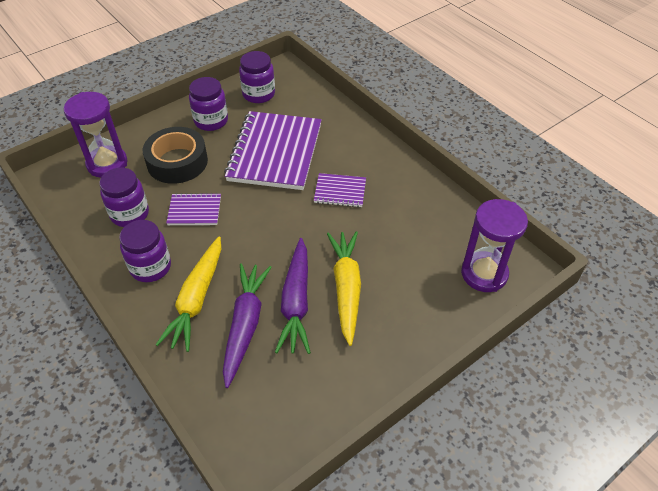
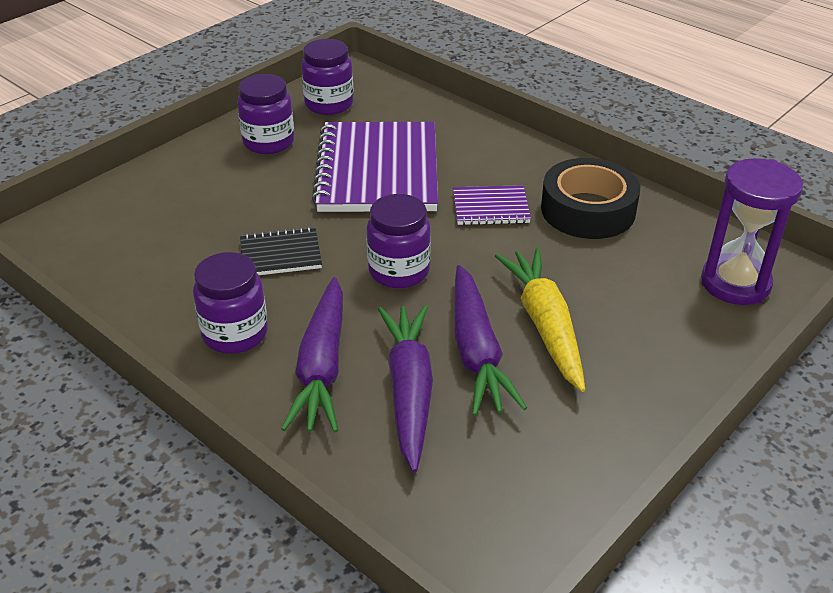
camera: 10 degrees left, 10 degrees down
(107, 164) = (124, 210): purple hourglass -> none
(130, 214) = (180, 269): purple jar -> purple jar (399, 271)
(177, 162) = (233, 197): black tape -> black tape (588, 210)
(194, 211) = (280, 254): purple notebook -> black notebook
(196, 299) = (322, 367): yellow carrot -> purple carrot

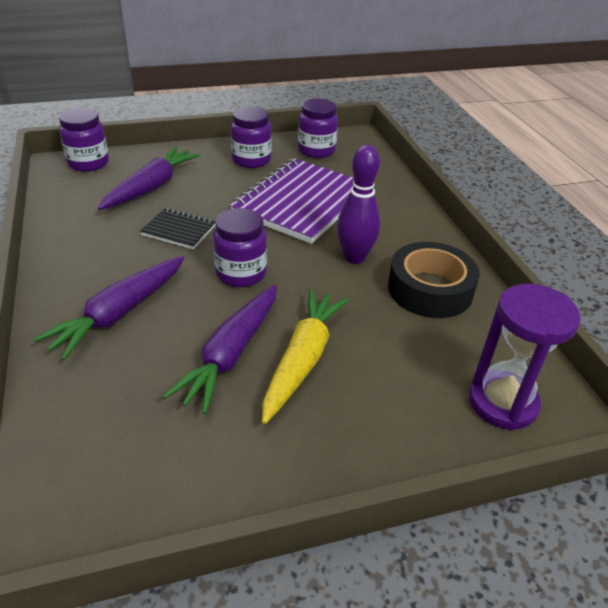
camera: 30 degrees right, 0 degrees up
(235, 334) = (94, 267): purple jar -> purple jar (88, 163)
(409, 390) = (154, 358): purple carrot -> purple carrot (152, 187)
(490, 208) = (354, 257): purple notebook -> purple bowling pin

